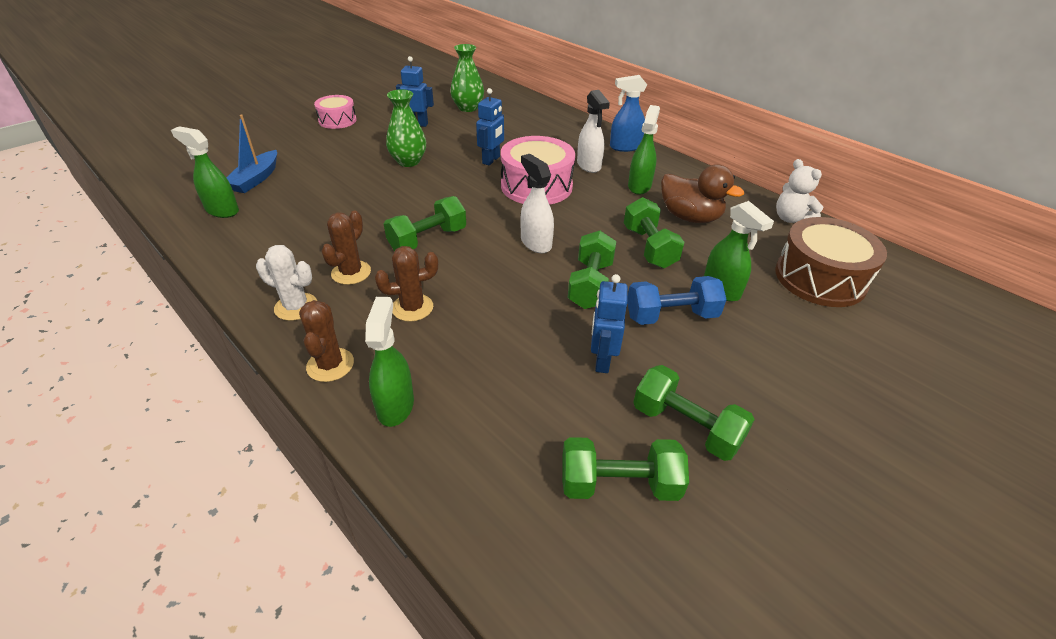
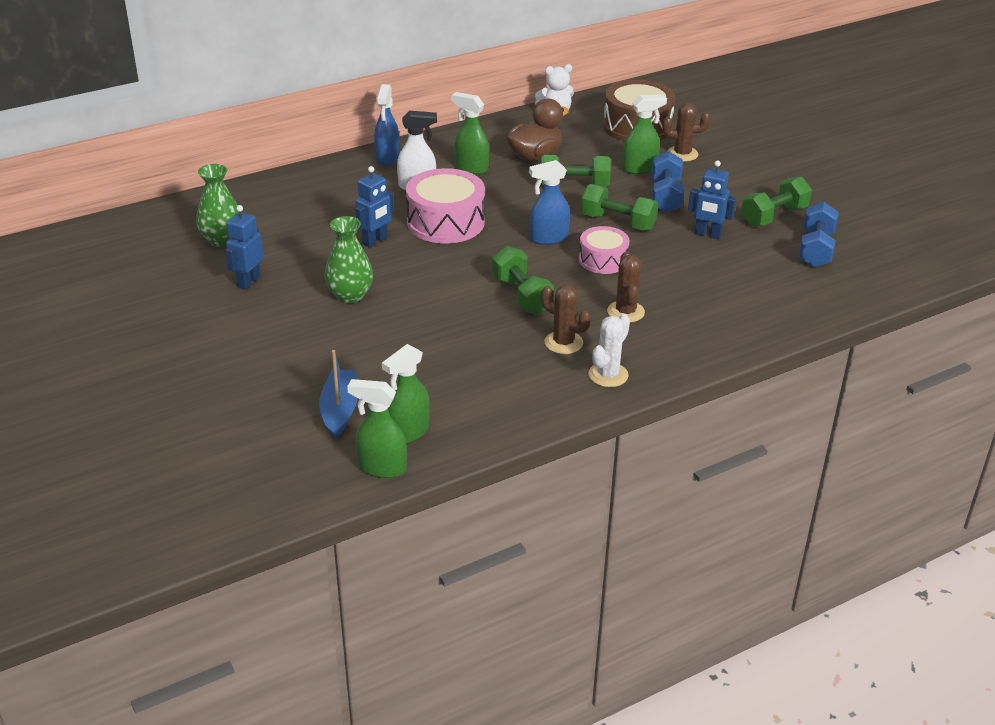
camera: 75 degrees left, 5 degrees down
(256, 179) = (340, 410): blue boat -> blue boat turned 120 degrees counterclockwise
(330, 365) = (689, 356): brown cactus -> brown cactus (682, 154)
(337, 120) = (196, 344): pink drum -> pink drum (603, 260)
(395, 405) = (738, 327): green spray bottle -> green spray bottle (381, 468)
(491, 160) = (375, 241): blue robot -> blue robot turned 90 degrees clockwise
(535, 243) = (548, 238): white spray bottle -> blue spray bottle
(619, 484) = (815, 249): green dumbbell -> blue dumbbell

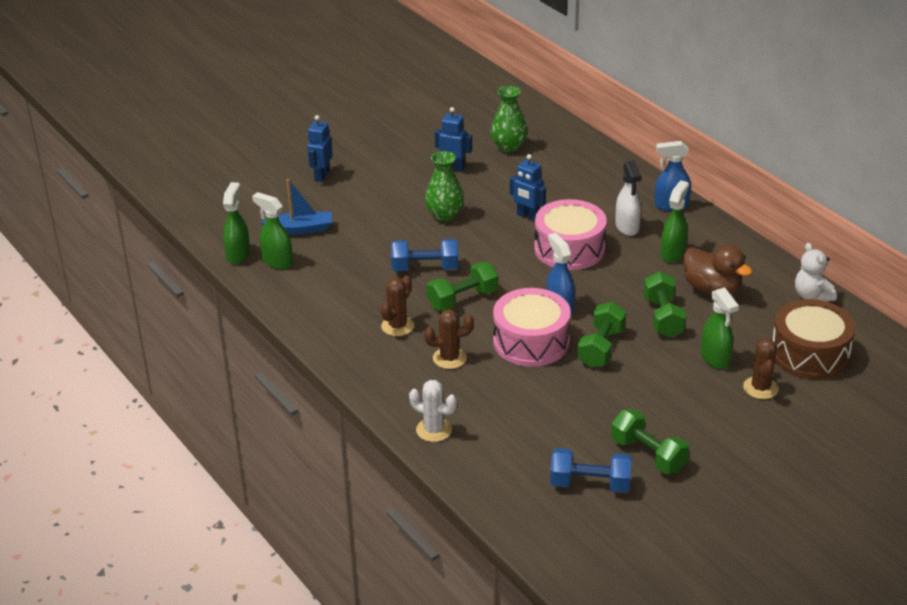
camera: 85 degrees right, 0 degrees up
(603, 260) = (531, 341): pink drum -> pink drum, size x1.66
(608, 375) = (356, 352): white cactus -> white cactus (434, 430)
(665, 196) = (663, 377): blue dumbbell -> blue dumbbell (425, 268)
(708, 234) = (596, 407): blue robot -> blue robot (321, 176)

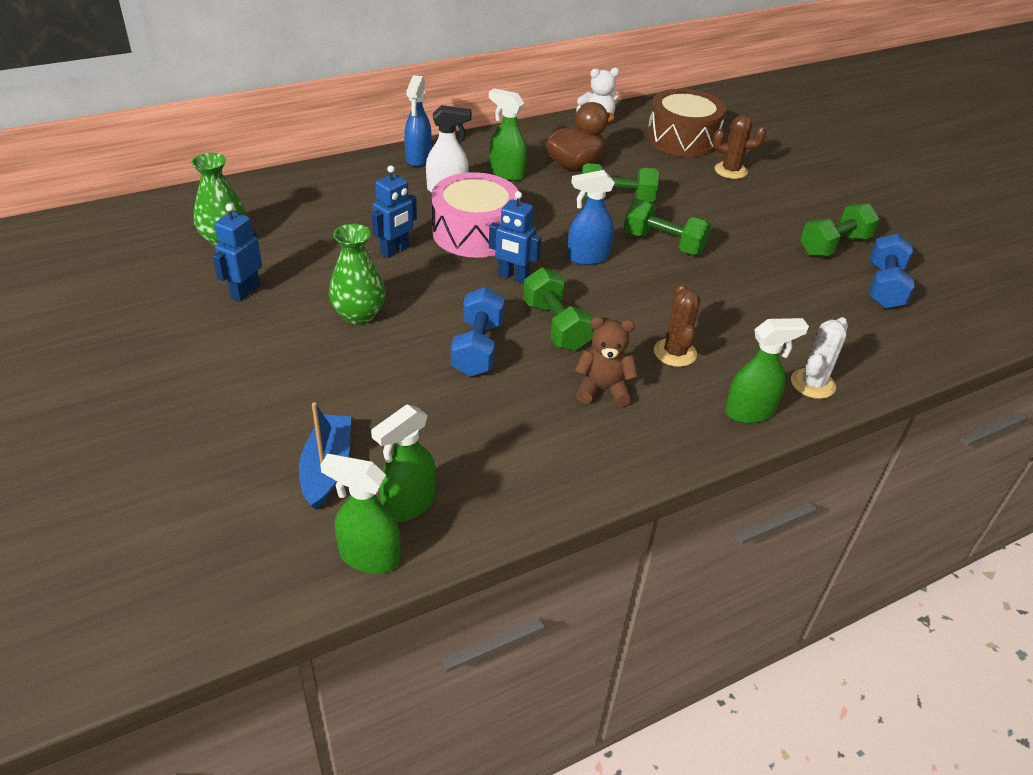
camera: 85 degrees left, 5 degrees up
(321, 176) = (180, 427): blue robot -> blue robot (513, 276)
(397, 326) = (603, 389): brown cactus -> brown teddy bear
(531, 341) = (648, 287): pink drum -> none
(715, 359) = (686, 184): green spray bottle -> green spray bottle (750, 412)

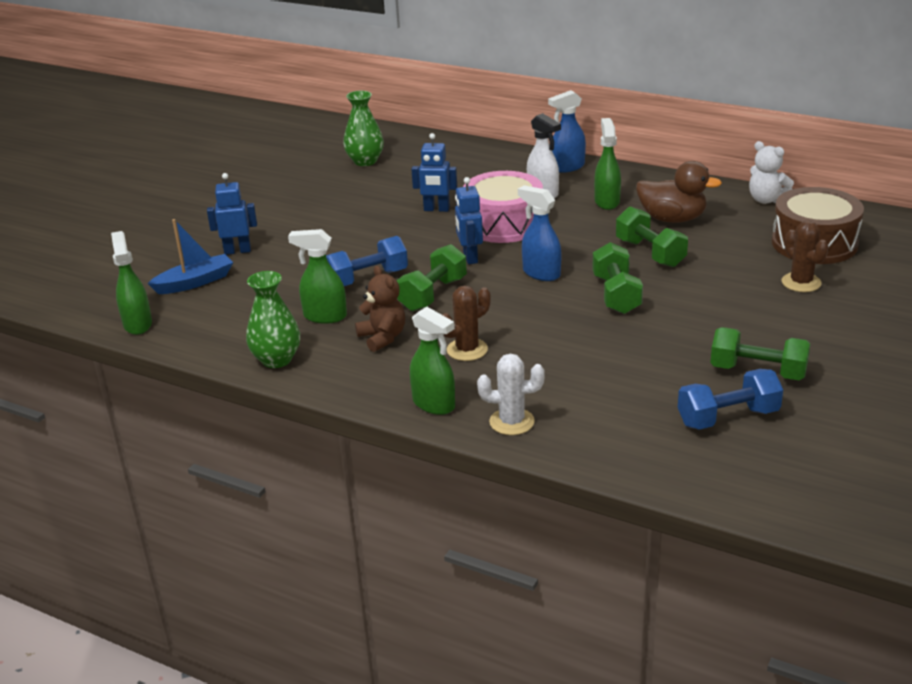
camera: 60 degrees right, 10 degrees down
(245, 291) = (322, 190): blue robot -> blue robot (237, 251)
(359, 315) = (348, 229): green vase -> green vase (276, 359)
(408, 505) = (190, 318): green spray bottle -> green spray bottle (324, 316)

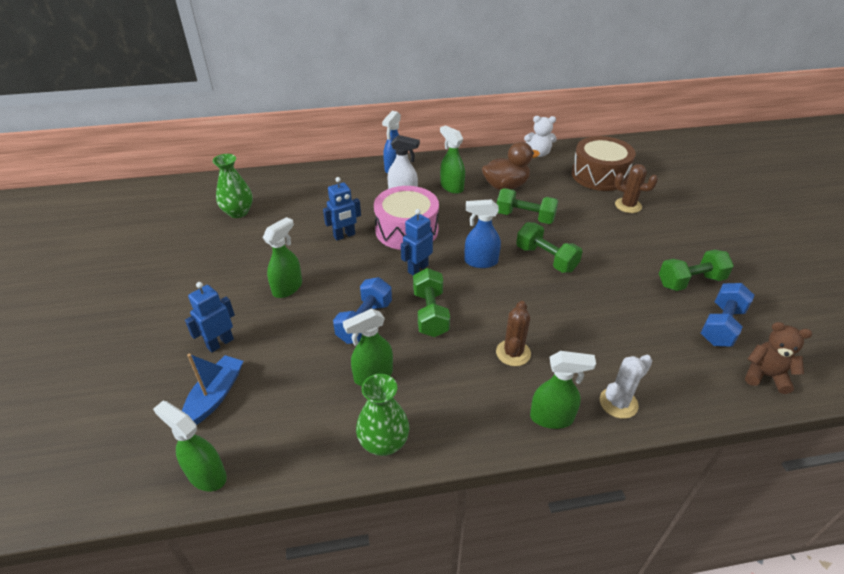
camera: 40 degrees left, 10 degrees up
(335, 232) = (288, 288): none -> green spray bottle
(382, 337) = (441, 373): brown teddy bear -> brown teddy bear (765, 375)
(470, 257) = (417, 268): blue robot -> blue robot turned 90 degrees clockwise

